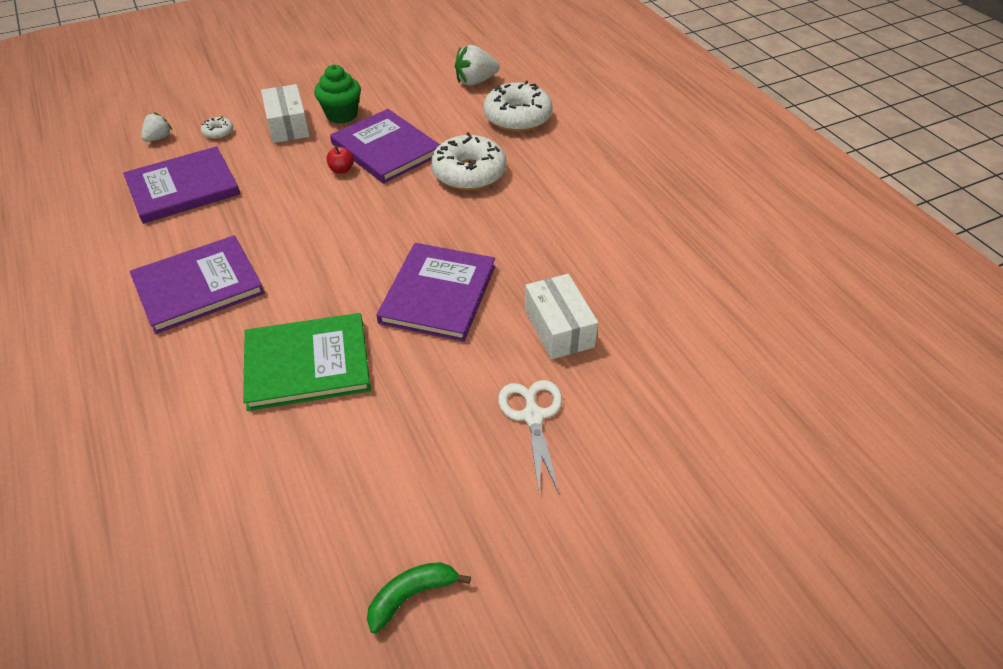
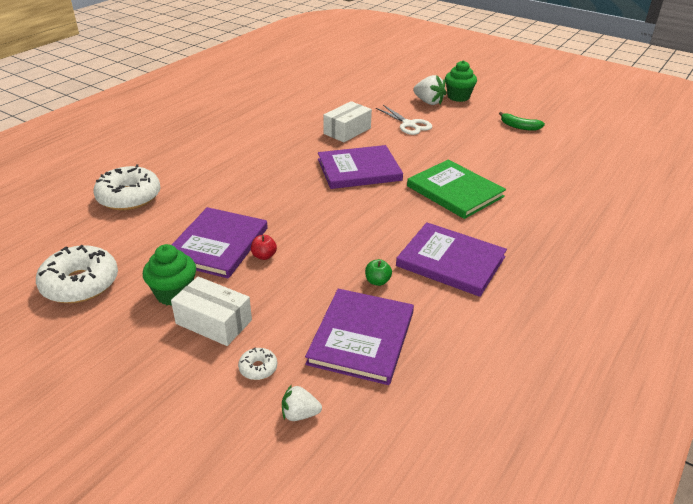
camera: 120 degrees left, 10 degrees down
(183, 188) = (361, 338): purple book -> purple book turned 75 degrees clockwise
(232, 223) = (377, 281): none -> green apple
(287, 125) = (213, 322): white box -> white box turned 75 degrees clockwise
(469, 173) = (225, 196): white donut -> white donut (80, 284)
(475, 81) = (71, 235): white strawberry -> white strawberry (428, 102)
(533, 416) = (409, 124): white scissors -> white scissors turned 90 degrees counterclockwise
(607, 571) = (458, 97): none -> green cupcake

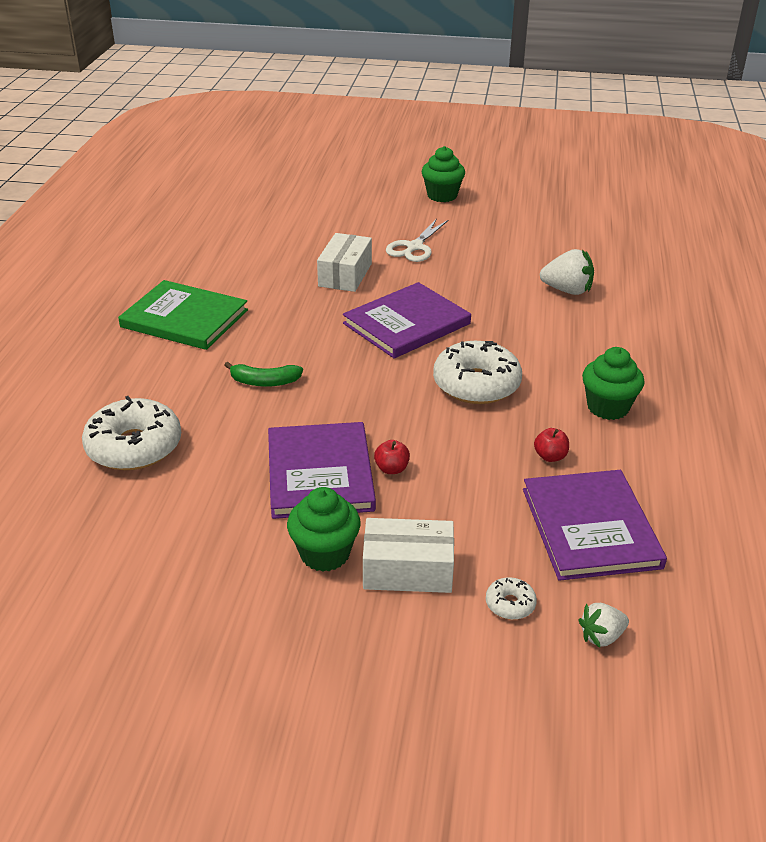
camera: 25 degrees left, 0 degrees up
(80, 284) = (185, 584): white donut -> white donut (476, 384)
(377, 281) = (550, 456): green apple -> red apple
(409, 124) = (414, 247): white scissors -> white scissors turned 90 degrees clockwise
(428, 102) = (412, 211): white strawberry -> white strawberry (567, 290)
(451, 261) = (608, 407): purple book -> green cupcake
(455, 191) = (541, 321): green book -> green book (184, 318)
(519, 127) = (544, 219): green banana -> green banana (264, 382)

